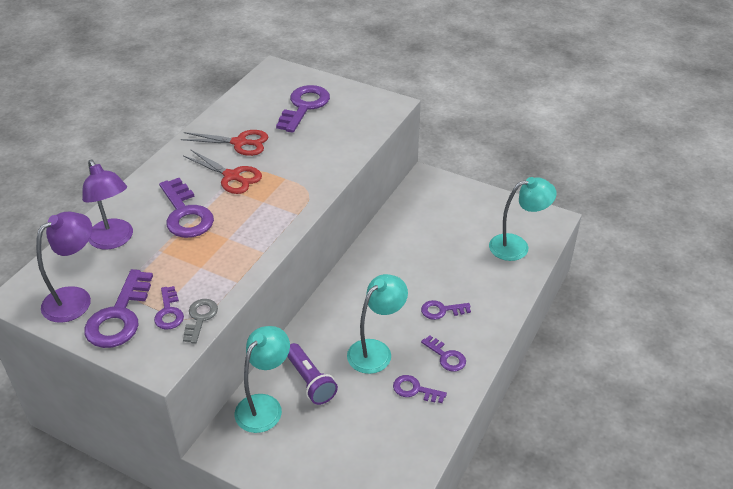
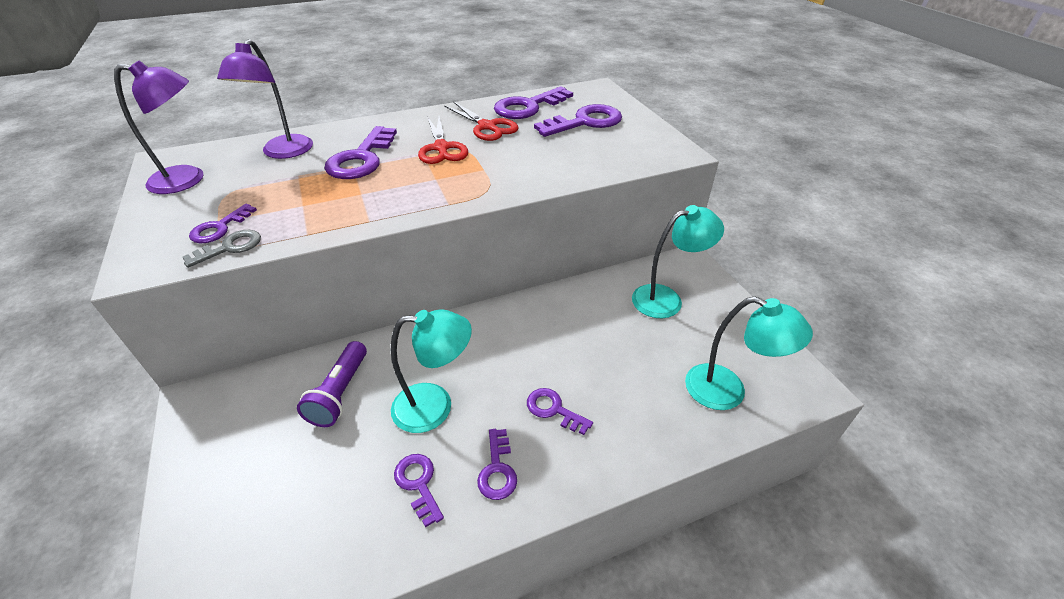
camera: 40 degrees right, 0 degrees up
(119, 316) = (187, 209): purple key -> purple key (528, 107)
(264, 406) = (275, 388): turquoise lamp -> turquoise lamp (666, 299)

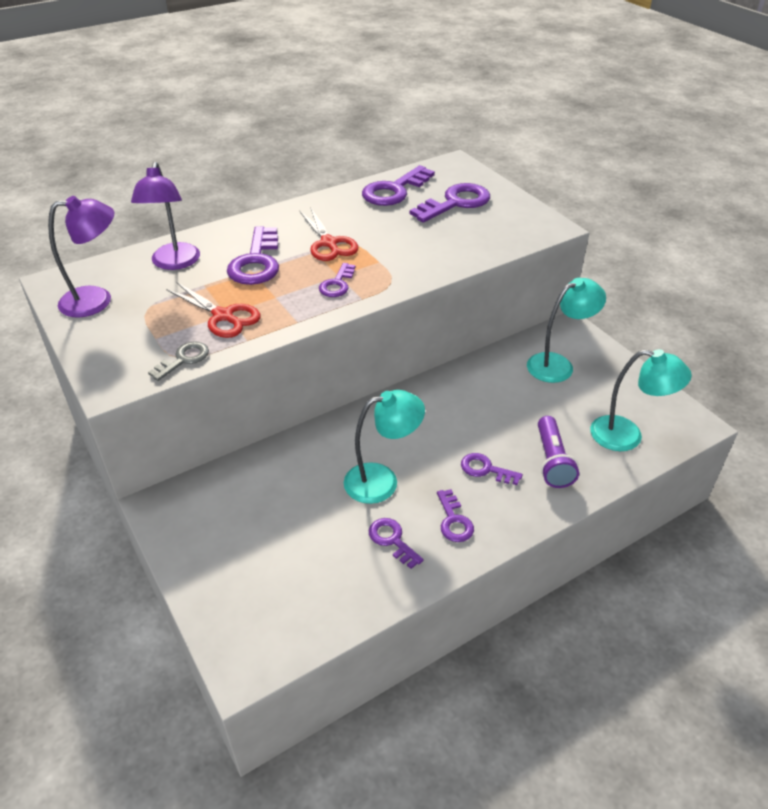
camera: 10 degrees left, 0 degrees up
(220, 228) = (161, 343): purple key -> purple key (337, 284)
(340, 393) = (292, 481): purple flashlight -> purple flashlight (552, 461)
(487, 127) = (363, 216): red scissors -> red scissors (223, 316)

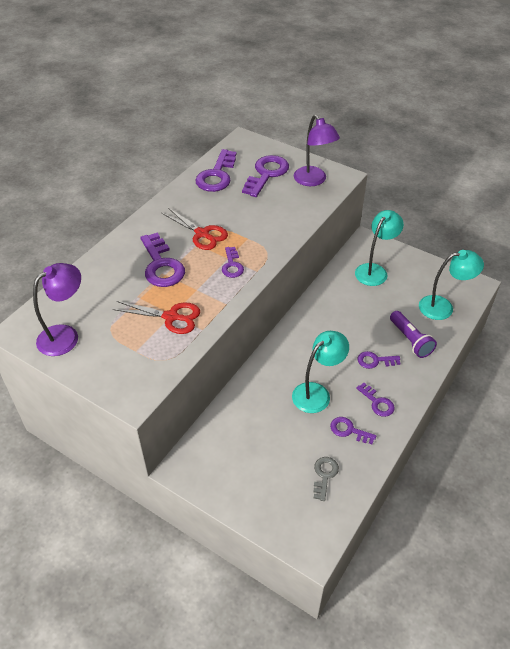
camera: 25 degrees left, 5 degrees up
(174, 263) = (100, 285): purple lamp -> purple lamp (313, 180)
(183, 359) = (170, 360): grey key -> grey key (324, 475)

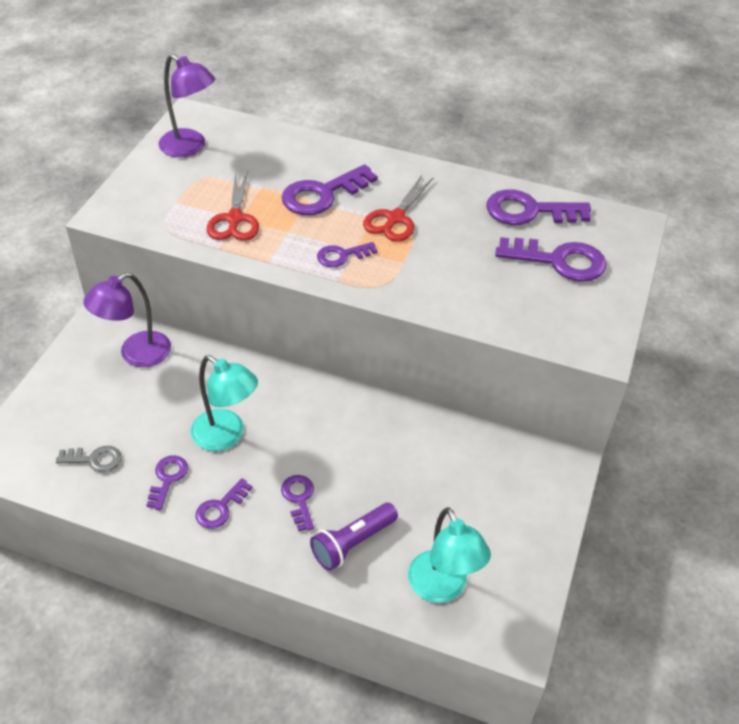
camera: 75 degrees right, 0 degrees up
(313, 180) = (569, 315): purple lamp -> purple lamp (136, 355)
(374, 270) = (496, 483): turquoise lamp -> none

